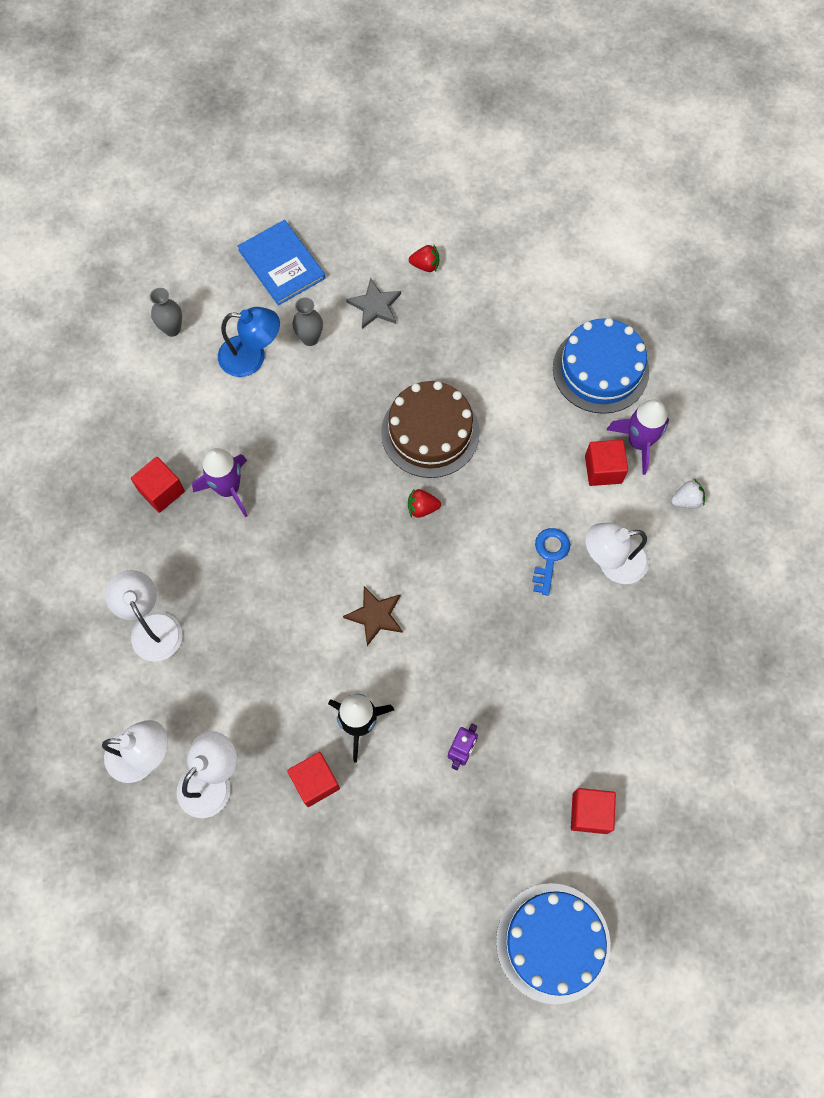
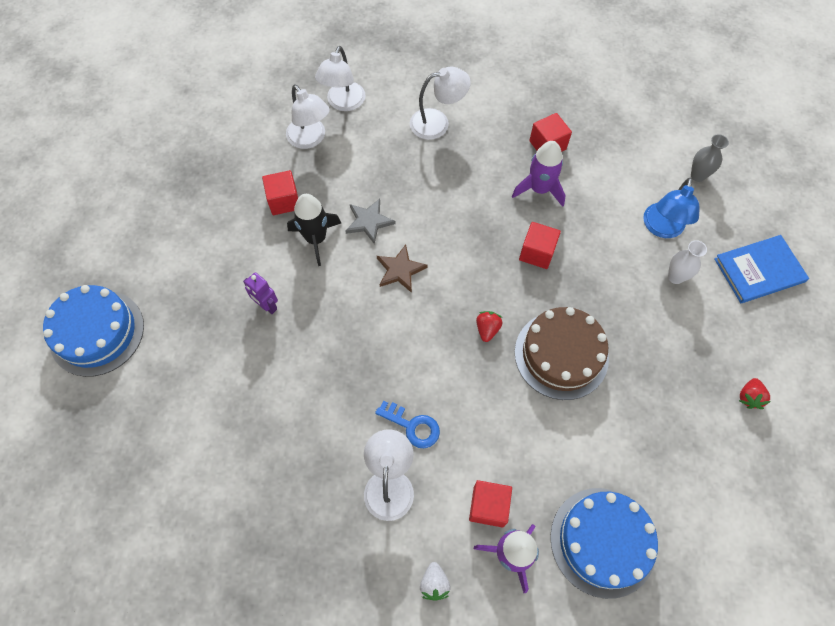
camera: 105 degrees right, 5 degrees down
(310, 338) = (675, 277): grey vase -> white vase
(375, 306) = (705, 339): grey star -> grey star (369, 221)
(590, 813) = (178, 390): red cube -> red cube (537, 253)

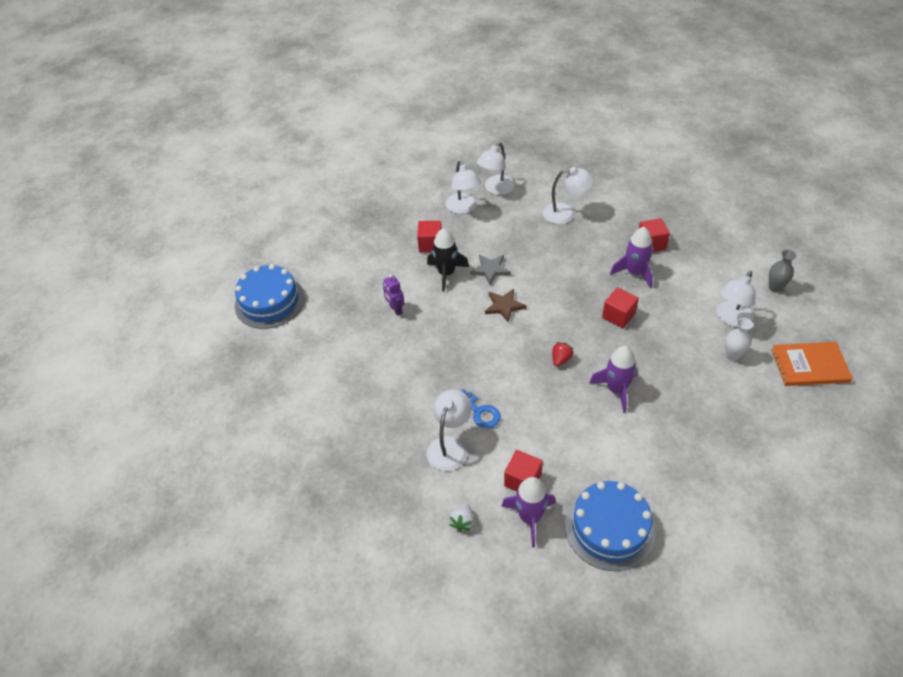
camera: 20 degrees right, 15 degrees down
(561, 355) = (616, 390): brown cake -> purple rocket
(662, 228) = (731, 319): blue lamp -> white lamp
(749, 397) = (771, 455): red strawberry -> none
(759, 270) = (810, 365): blue book -> orange book

